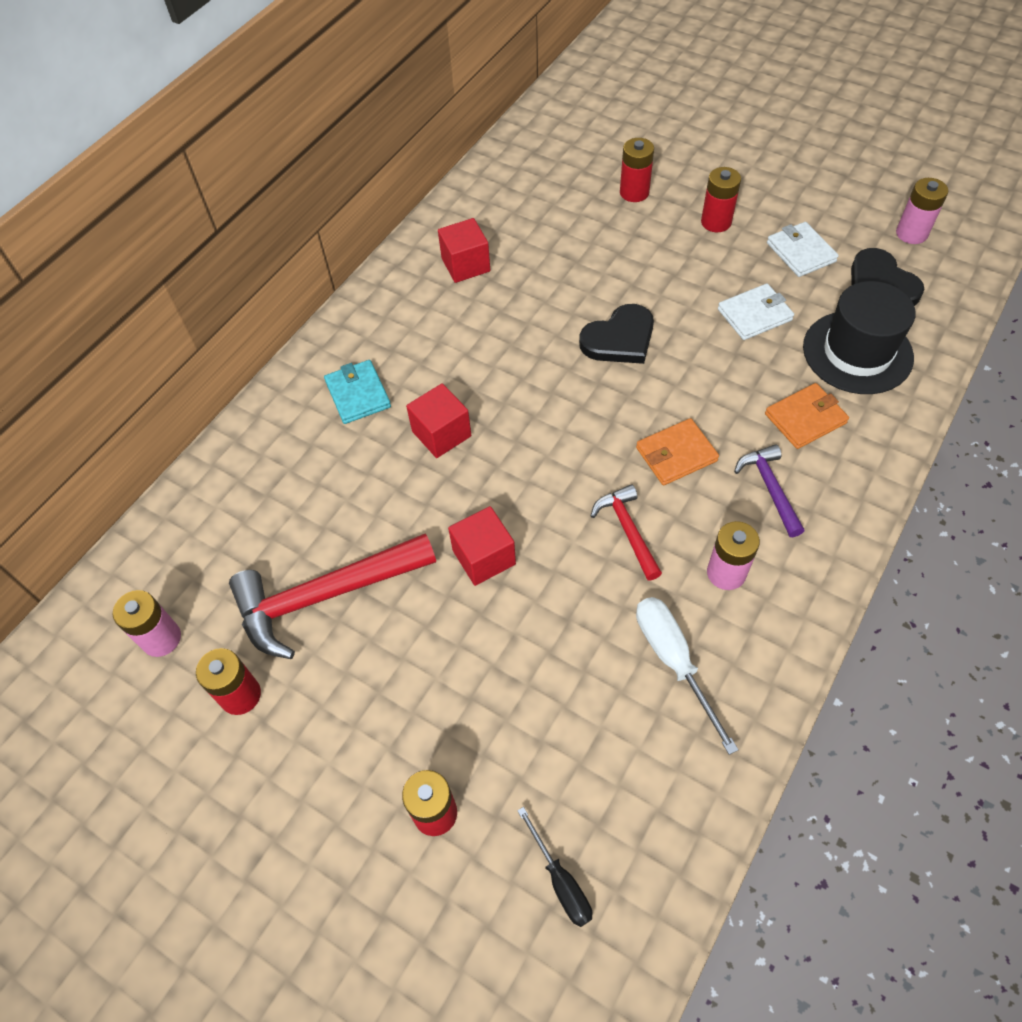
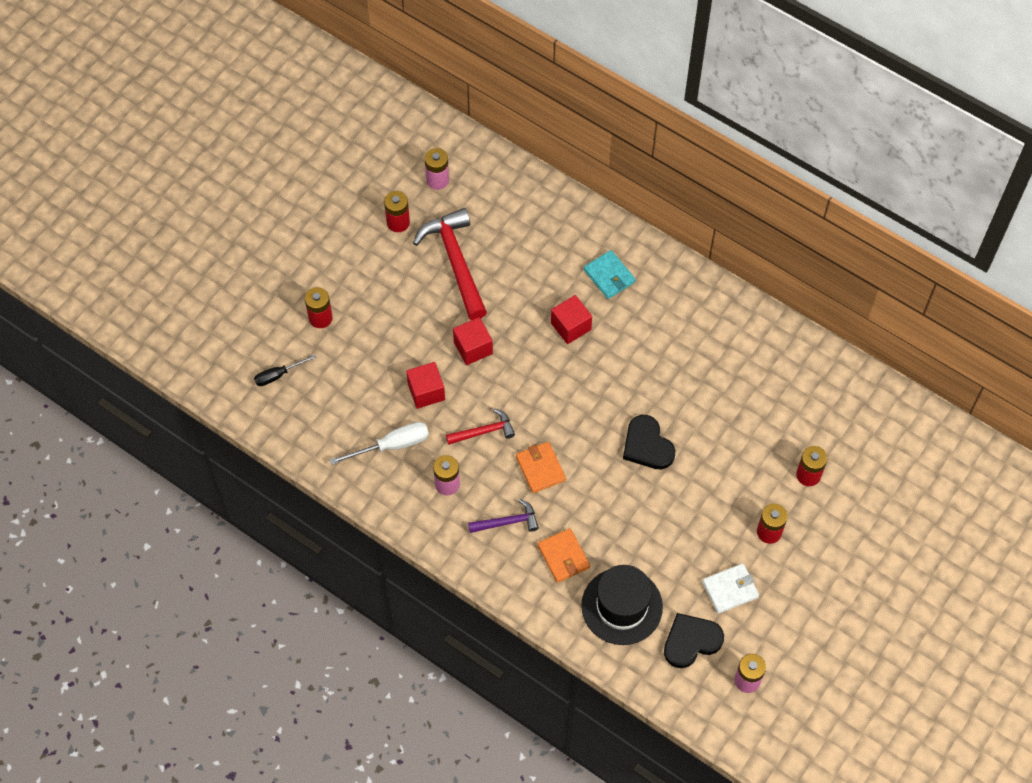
camera: 90 degrees right, 5 degrees up
(358, 394) = (609, 276): turquoise wallet -> turquoise wallet turned 75 degrees clockwise
(465, 265) = (730, 346): red cube -> red cube (426, 392)
(754, 315) = (664, 542): white wallet -> none

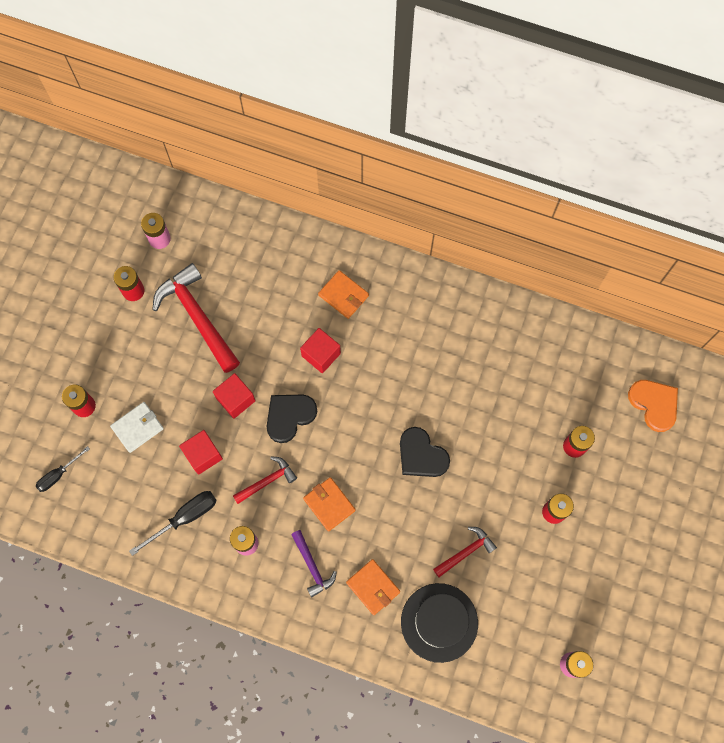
camera: 15 degrees left, 10 degrees up
(392, 445) = (185, 518): white screwdriver -> black screwdriver
(507, 522) = (312, 566): purple hammer -> purple hammer turned 90 degrees clockwise
(609, 276) = (343, 295): turquoise wallet -> orange wallet
(667, 547) = (466, 552): none -> red hammer
(691, 641) = (511, 640): black heart -> black heart (289, 416)
(730, 589) = (533, 578): white wallet -> white wallet (137, 428)
(903, 455) = (654, 404): none -> orange heart

